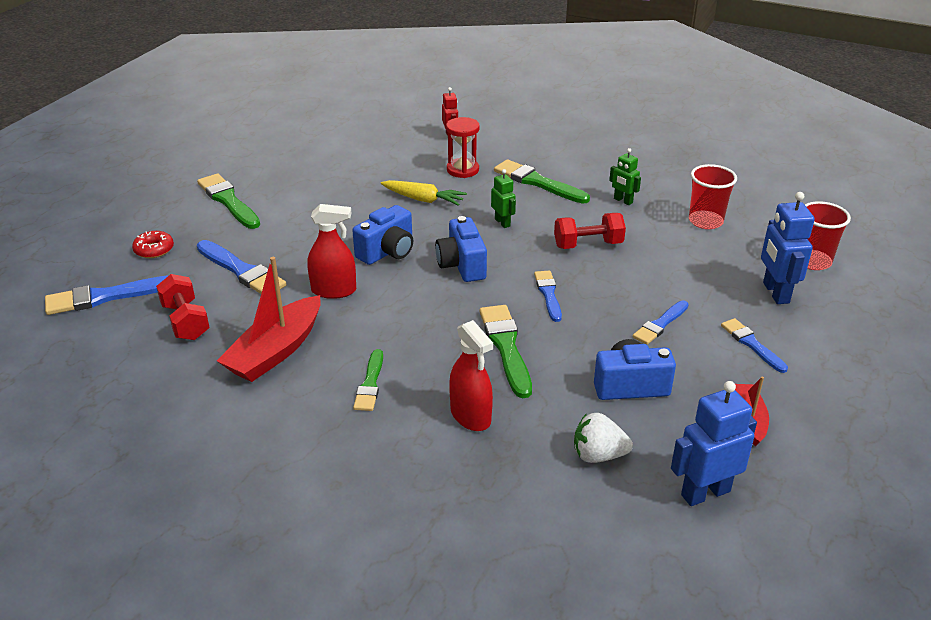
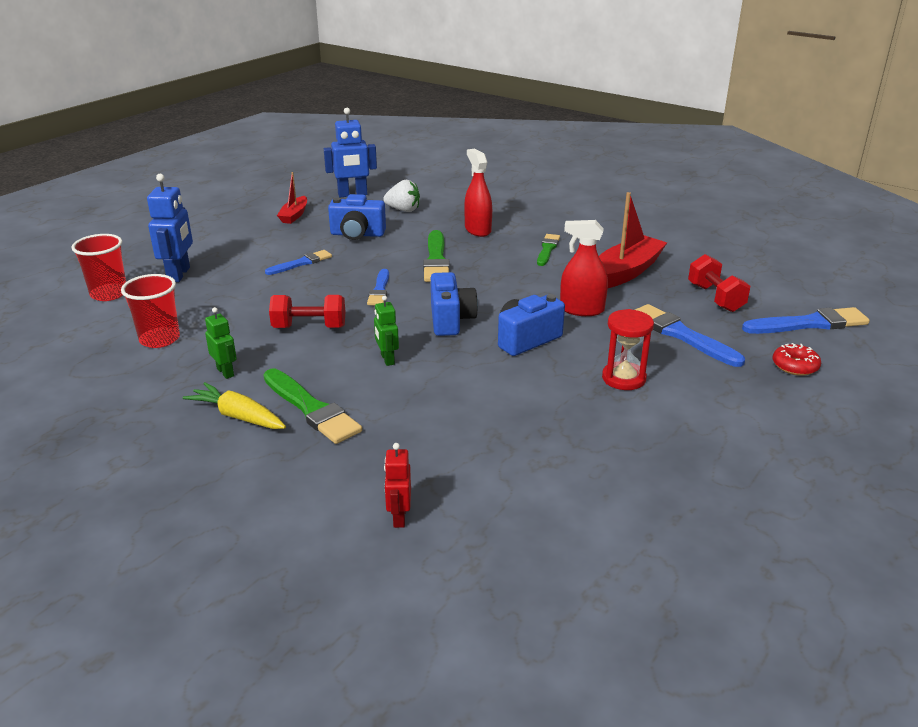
camera: 170 degrees left, 5 degrees down
(228, 201) = (739, 423): green brush -> none
(423, 200) = (473, 398): yellow carrot -> yellow carrot (238, 416)
(462, 170) = (405, 441): red hourglass -> red hourglass (623, 378)
(752, 344) = (244, 247): blue brush -> none

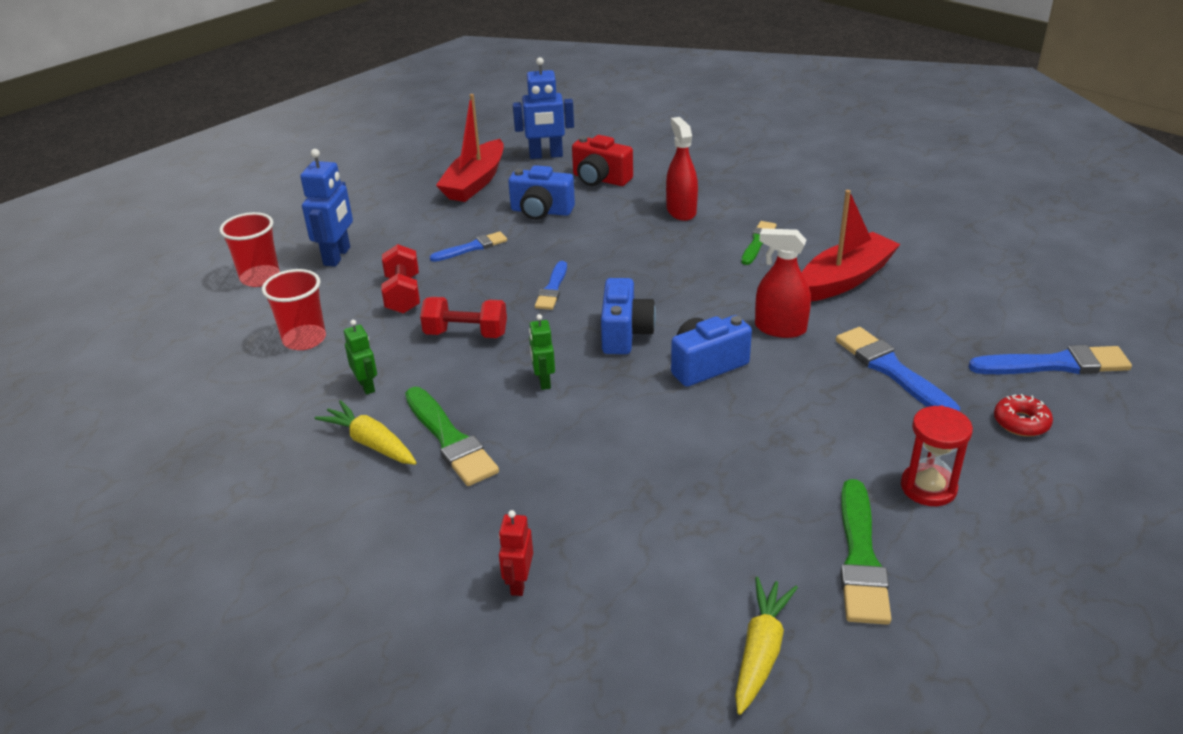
camera: 10 degrees right, 5 degrees up
(294, 215) = (475, 182): red boat -> red boat, size x1.77
(403, 210) = (600, 179): white strawberry -> red camera
(436, 260) = (624, 251): green brush -> green brush (860, 558)
(623, 378) = (808, 425): red hourglass -> red hourglass (928, 487)
(628, 552) = (761, 651): none -> yellow carrot
(715, 298) = (946, 321): red dumbbell -> red dumbbell (403, 295)

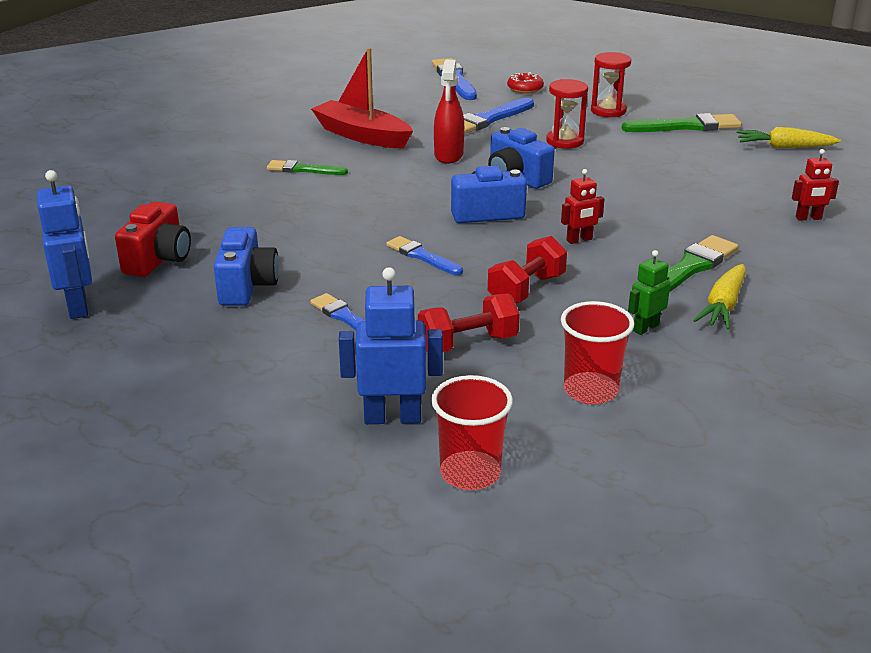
camera: 105 degrees left, 5 degrees down
(466, 334) = (526, 290): red dumbbell -> red dumbbell turned 45 degrees clockwise
(475, 182) = (160, 348): red boat -> none
(543, 381) = (579, 240): green robot -> red robot
(552, 289) = (422, 256): blue brush -> blue brush turned 135 degrees counterclockwise
(681, 211) = (241, 208): red spray bottle -> none
(812, 422) = (565, 141): none -> red hourglass

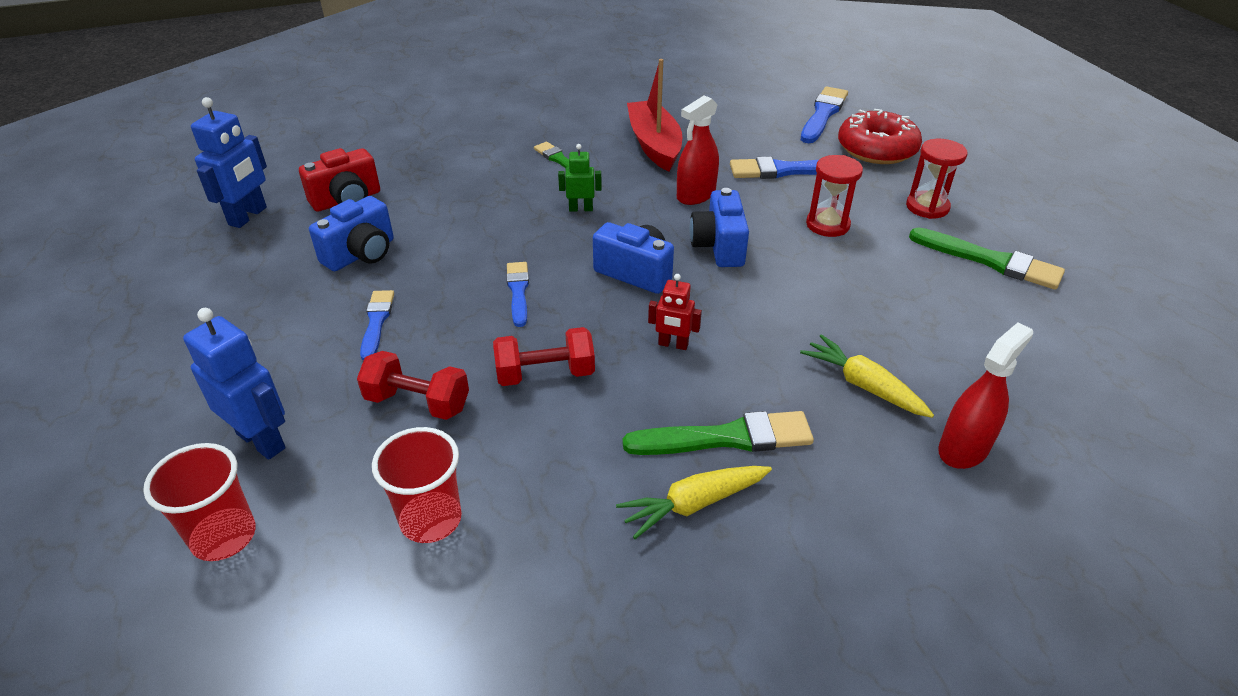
camera: 40 degrees right, 10 degrees up
(525, 89) = (876, 149): red donut -> red donut, size x1.96
(645, 328) = (581, 481): green robot -> green robot (581, 209)
(784, 147) = (1076, 339): yellow carrot -> yellow carrot (863, 385)
(808, 218) = (963, 449): red robot -> red spray bottle

